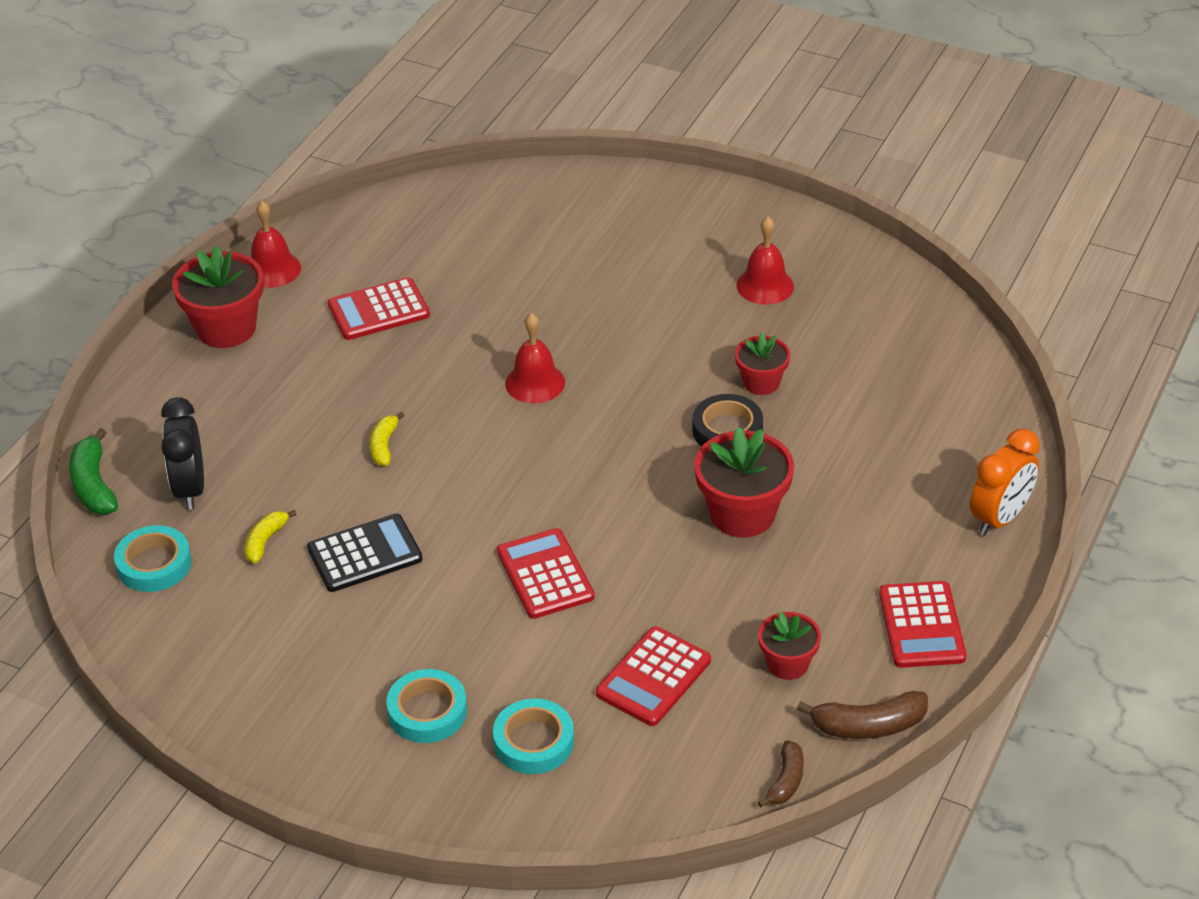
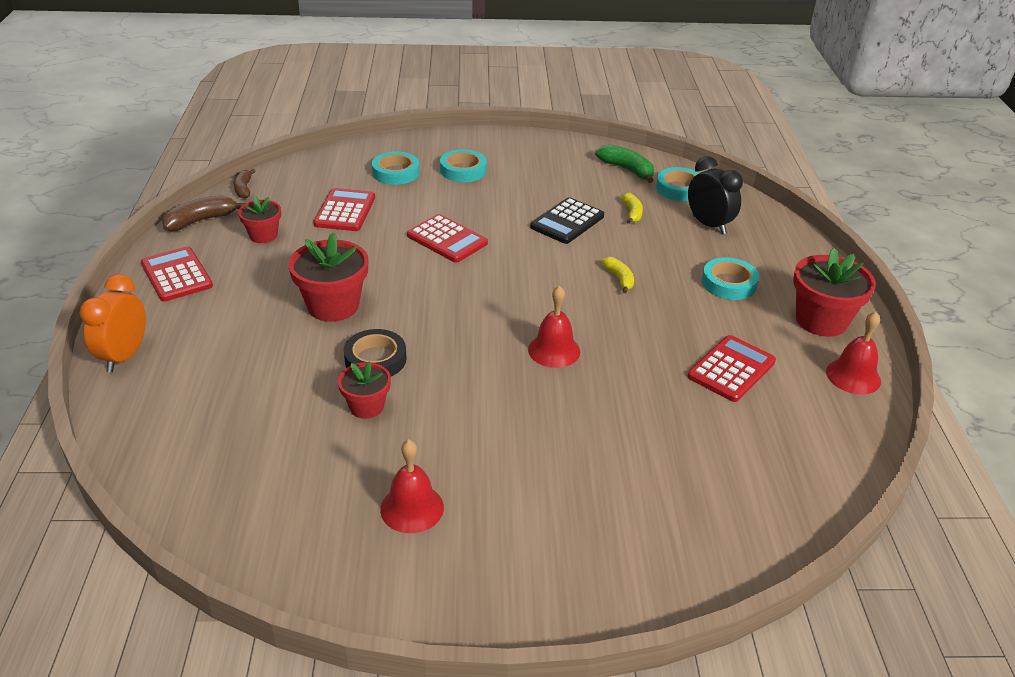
camera: 150 degrees right, 5 degrees down
(93, 485) = (765, 212): green banana -> green banana (627, 170)
(267, 400) = (729, 283): none -> turquoise tape

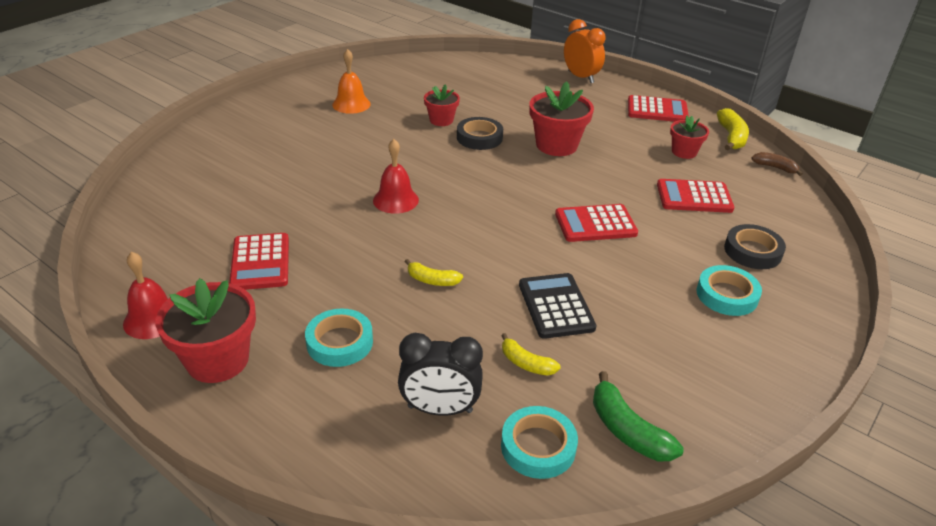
camera: 130 degrees right, 0 degrees up
(201, 220) = (731, 137): brown banana -> yellow banana
(345, 211) = (694, 197): red calculator -> red calculator turned 135 degrees clockwise
(396, 172) = (752, 251): turquoise tape -> black tape
(412, 508) = (351, 104): red bell -> orange bell
(627, 170) = (627, 430): green banana -> green banana turned 60 degrees clockwise

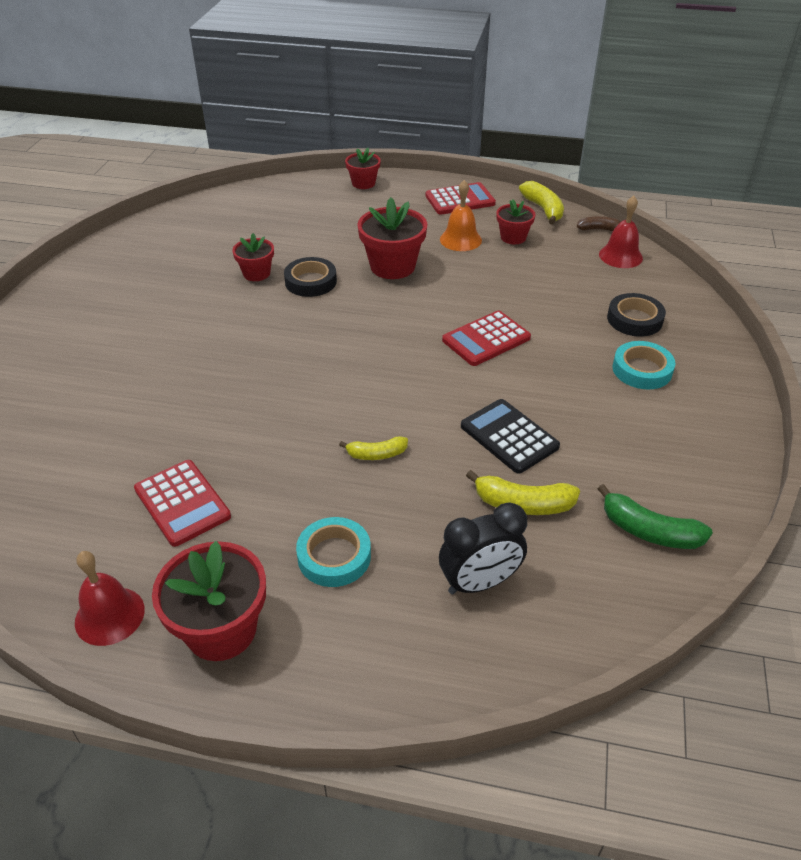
camera: 25 degrees left, 5 degrees up
(351, 104) = (143, 284): orange bell -> orange bell (460, 239)
(395, 200) = (275, 380): red bell -> red bell (620, 256)
(526, 363) = (523, 504): yellow banana -> yellow banana, size x1.56
(538, 446) = (589, 580): turquoise tape -> none
(580, 77) = (363, 183): orange clock -> red flower pot
(694, 197) = (552, 282): red calculator -> none

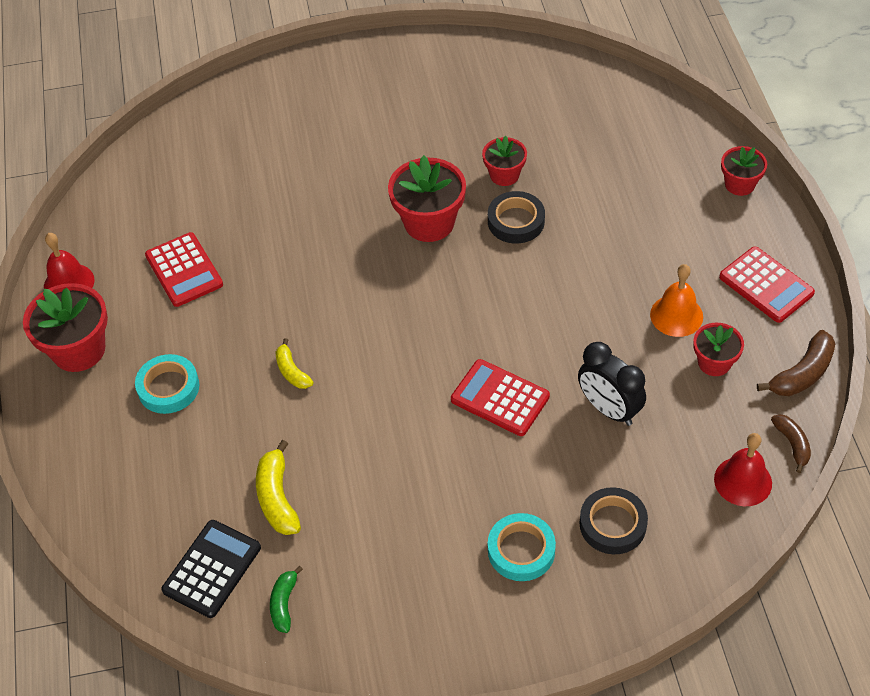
camera: 70 degrees right, 10 degrees up
(182, 503) = (184, 270): red calculator -> red calculator turned 60 degrees counterclockwise
(392, 266) = (584, 275): red flower pot -> red flower pot (429, 222)
(479, 583) = (178, 493): black clock -> black clock (609, 409)
(509, 436) = (360, 462): black calculator -> black calculator (212, 569)
(543, 209) = (802, 374): yellow banana -> brown banana
(649, 531) = (284, 603): green banana -> green banana, size x0.64

